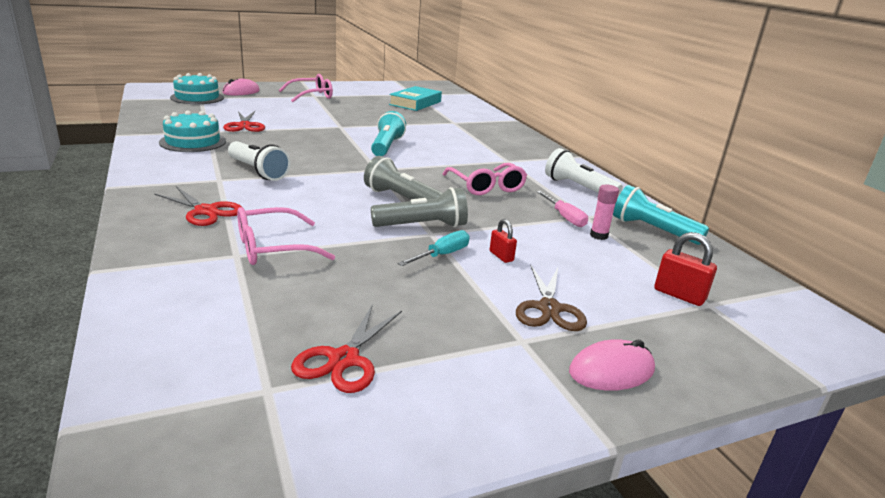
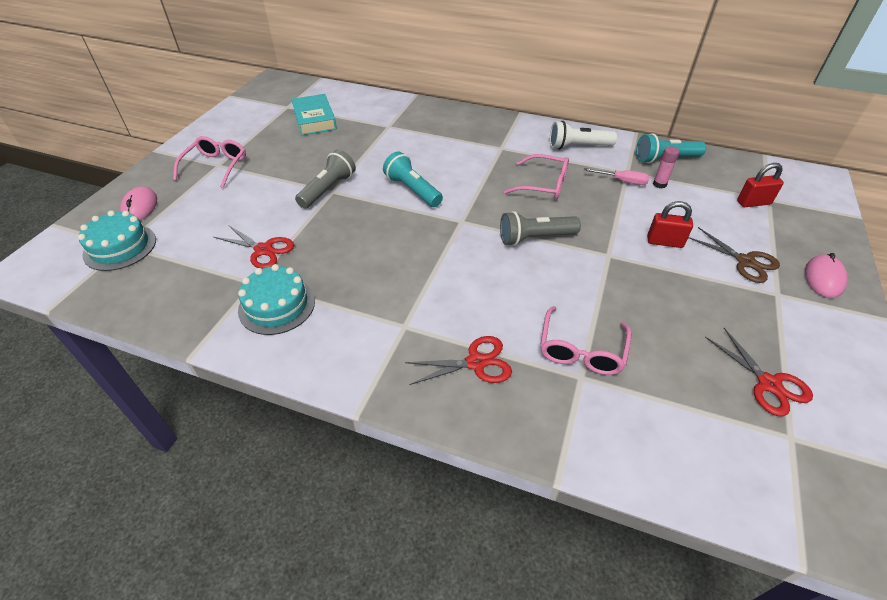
camera: 45 degrees left, 20 degrees up
(258, 171) = (405, 292): white flashlight -> none
(423, 226) = (593, 252): grey flashlight -> grey flashlight (328, 189)
(442, 255) = (647, 268): turquoise screwdriver -> none
(501, 256) = (664, 242): red padlock -> red padlock, size x1.59

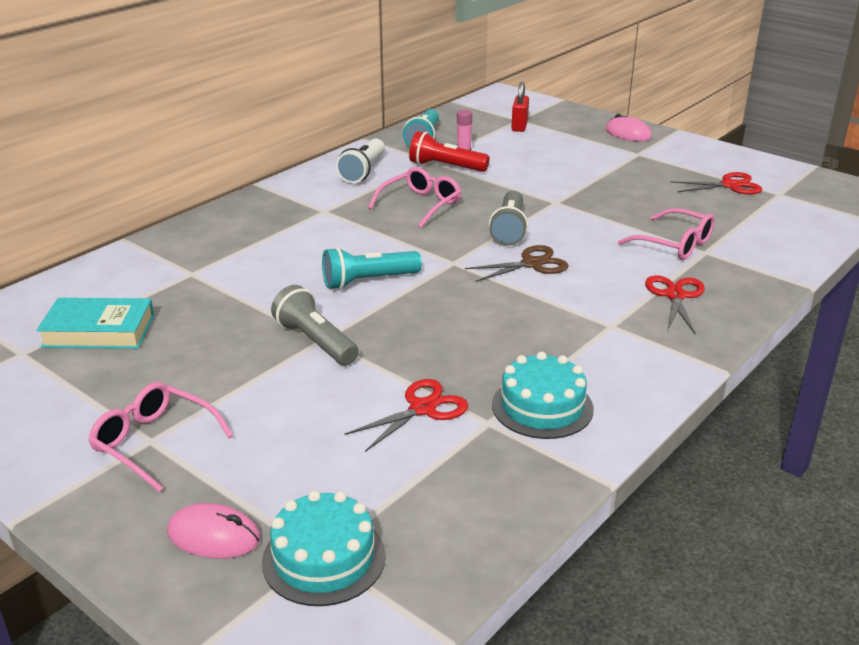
camera: 70 degrees left, 15 degrees down
(622, 181) = (445, 167): pink screwdriver -> red flashlight
(664, 242) = (551, 174): red padlock -> none
(745, 262) = (595, 153): brown scissors -> brown scissors (532, 264)

